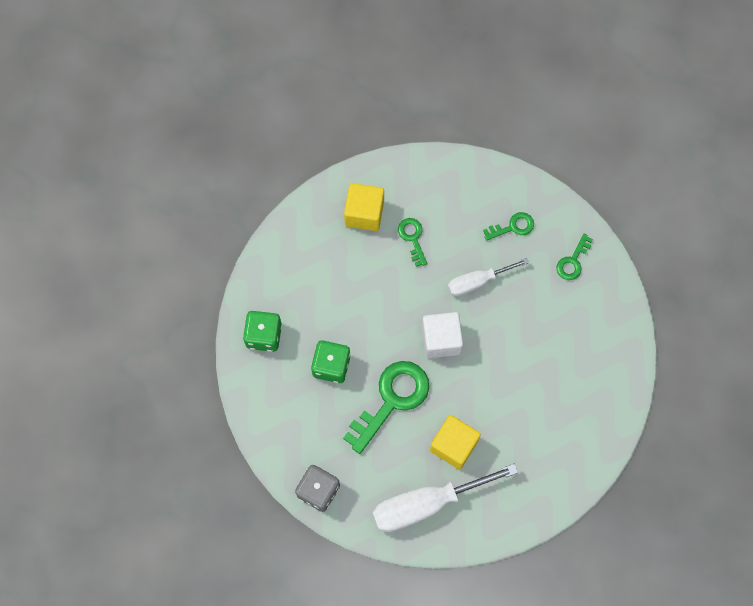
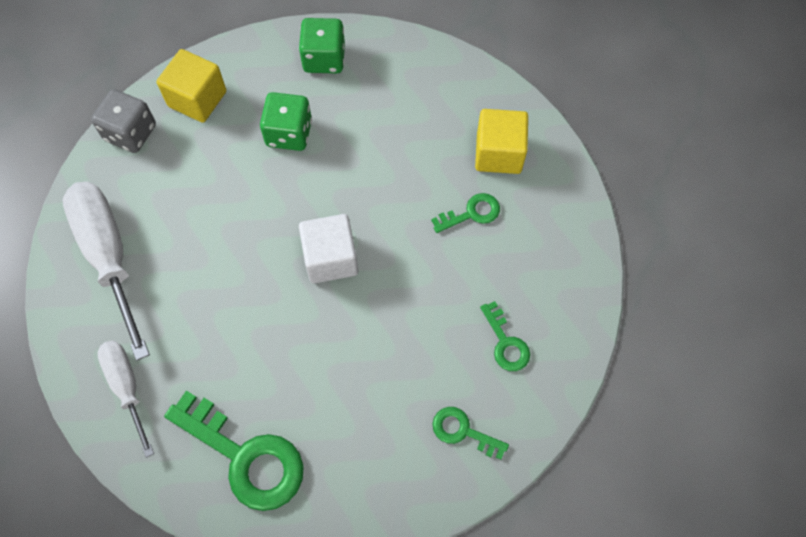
camera: 85 degrees right, 5 degrees down
(391, 400) = (246, 205): green key -> green key (245, 456)
(453, 445) = (185, 284): yellow cube -> yellow cube (197, 99)
(477, 282) = (417, 299): white screwdriver -> white screwdriver (127, 387)

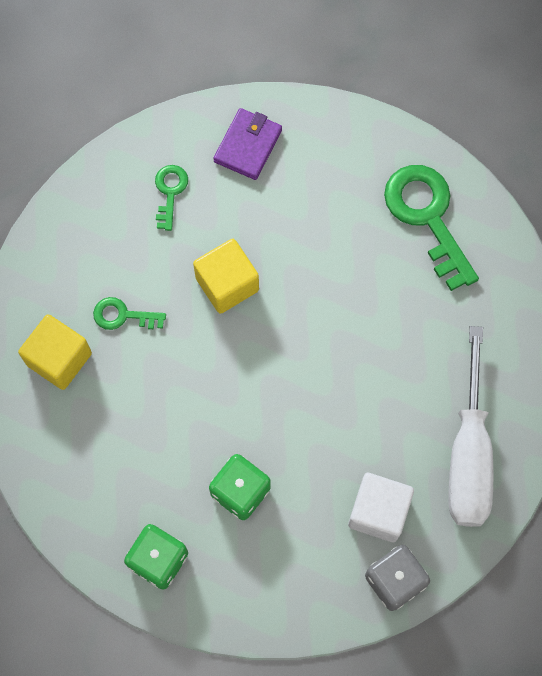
camera: 150 degrees left, 5 degrees up
(127, 387) = (499, 323): white screwdriver -> none
(197, 99) = (310, 584): yellow cube -> yellow cube (227, 284)
(331, 258) = (271, 342): white cube -> white cube (378, 512)
(463, 431) = (248, 146): green key -> purple wallet

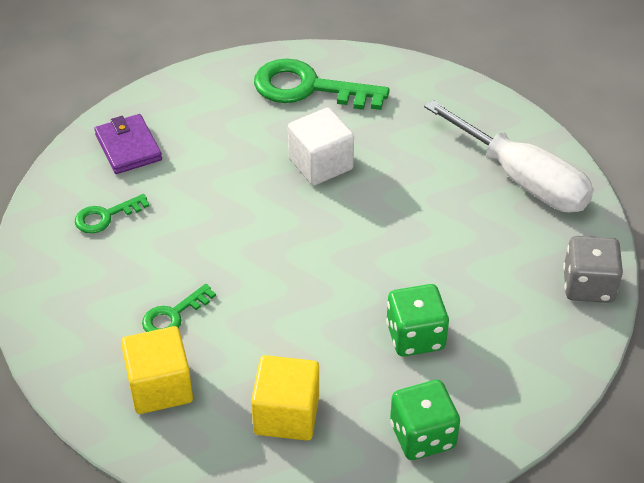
camera: 50 degrees left, 25 degrees down
(170, 192) = (105, 216): green key -> green key turned 75 degrees counterclockwise
(227, 284) = (226, 231): yellow cube -> yellow cube (286, 414)
(378, 512) = (519, 259): white cube -> white cube (320, 164)

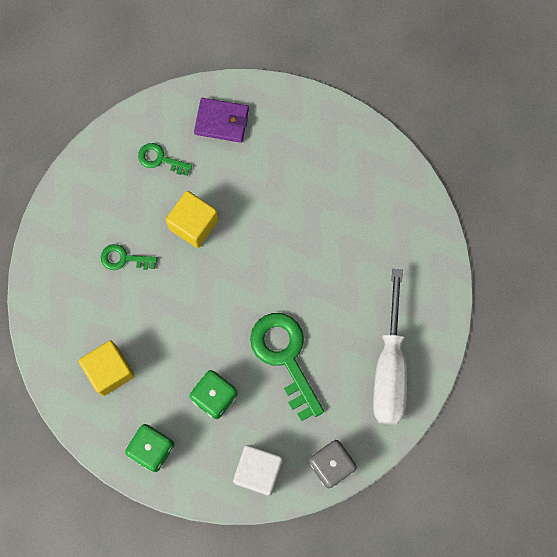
camera: 50 degrees right, 30 degrees up
(128, 147) = (221, 121): purple wallet -> purple wallet turned 75 degrees clockwise
(160, 387) = (74, 293): yellow cube -> yellow cube (193, 224)
(308, 88) = (362, 179): green key -> green key (285, 357)
(320, 164) = (302, 241): white cube -> white cube (258, 471)

